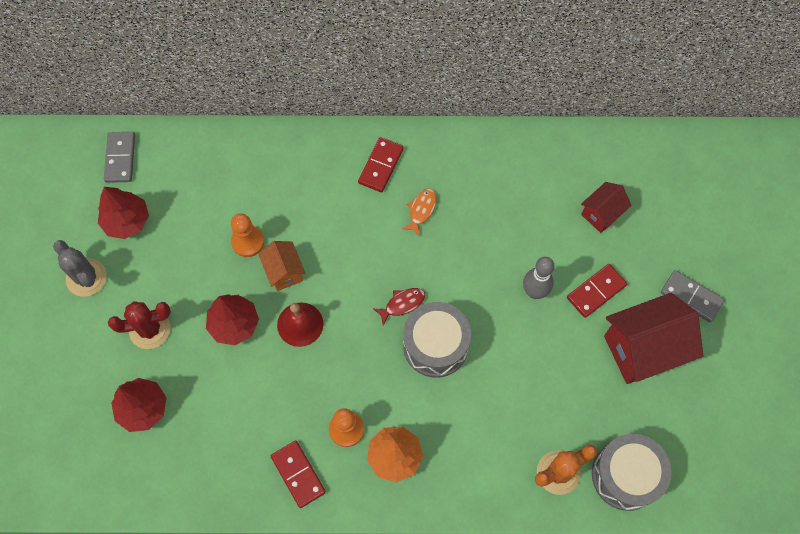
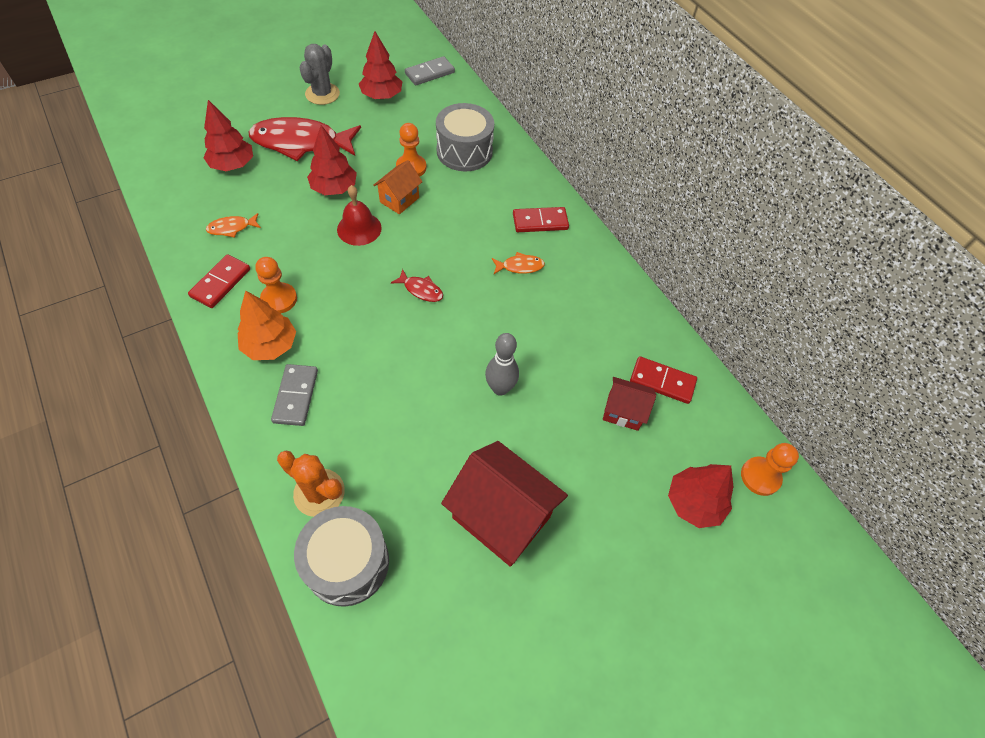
camera: 55 degrees right, 10 degrees down
(150, 329) = (301, 143): red cactus -> red fish
(233, 440) = (232, 228): none -> orange fish
(435, 345) = (396, 331): grey drum -> grey drum (464, 151)
(596, 291) = (536, 443): red domino -> red domino (662, 381)
(691, 297) = (592, 542): grey domino -> grey domino (295, 396)
(695, 211) = (694, 503): none -> red tree
(698, 155) = (760, 477): none -> orange pawn

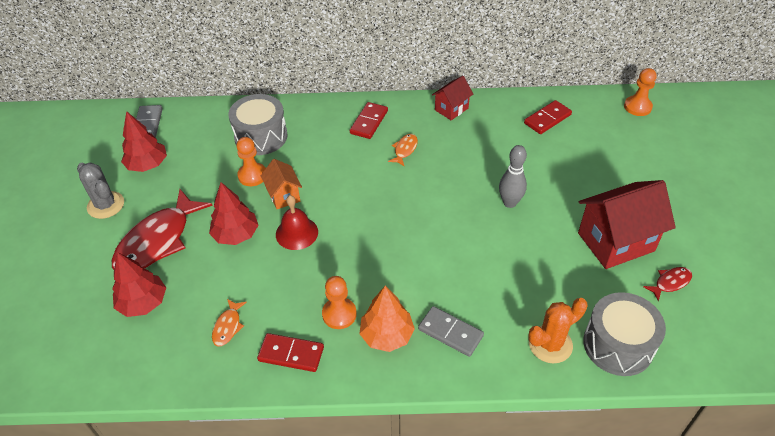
camera: 55 degrees left, 10 degrees down
(221, 283) = (291, 354): red domino -> red domino turned 45 degrees counterclockwise
(421, 290) = (390, 215): red fish -> red fish (670, 282)
(623, 412) = (561, 147): red house -> red house (451, 109)
(694, 503) = (643, 143): red tree -> none

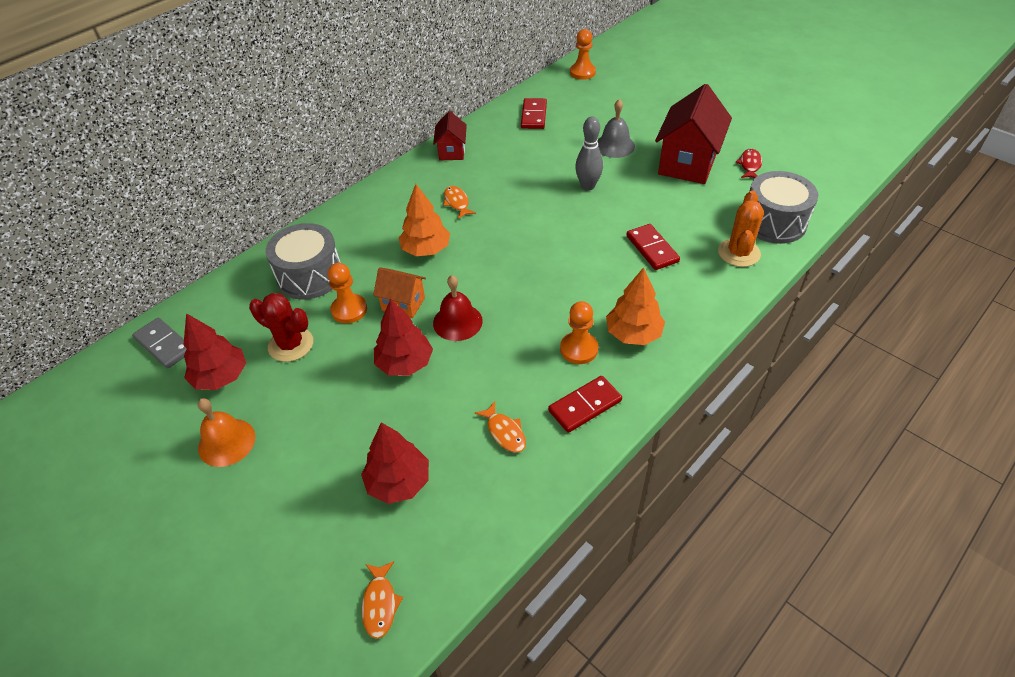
camera: 45 degrees left, 0 degrees up
(53, 360) = (380, 604): none -> orange fish
(106, 205) = (226, 442): grey cactus -> orange bell
(158, 241) = (334, 426): red fish -> none
(199, 173) = (291, 344): none -> red cactus
(343, 169) = (426, 249): none -> orange tree
(369, 122) = (396, 202): red domino -> red domino (652, 249)
(450, 333) = (671, 296): grey domino -> none
(576, 185) = (614, 146): none -> grey bell

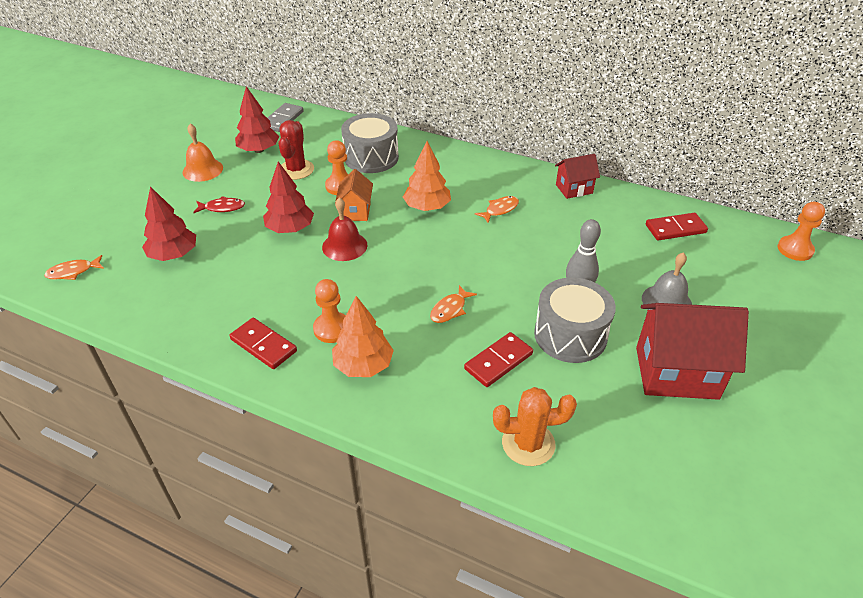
camera: 70 degrees right, 5 degrees down
(505, 432) = (227, 300): orange fish -> orange fish (450, 309)
(749, 165) = (717, 439): red fish -> red fish (222, 208)
(774, 222) = (607, 477): grey drum -> grey drum (570, 335)

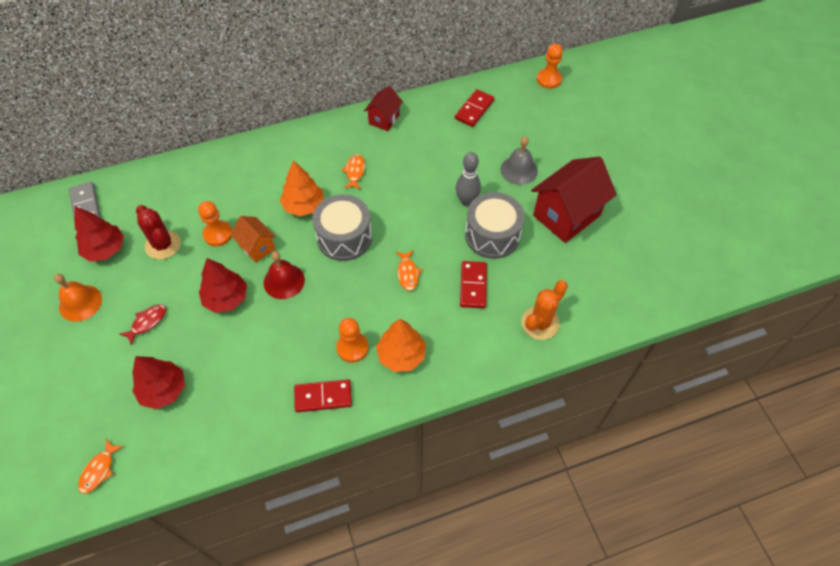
camera: 45 degrees left, 15 degrees up
(371, 157) = (210, 191): grey drum -> grey drum (344, 237)

